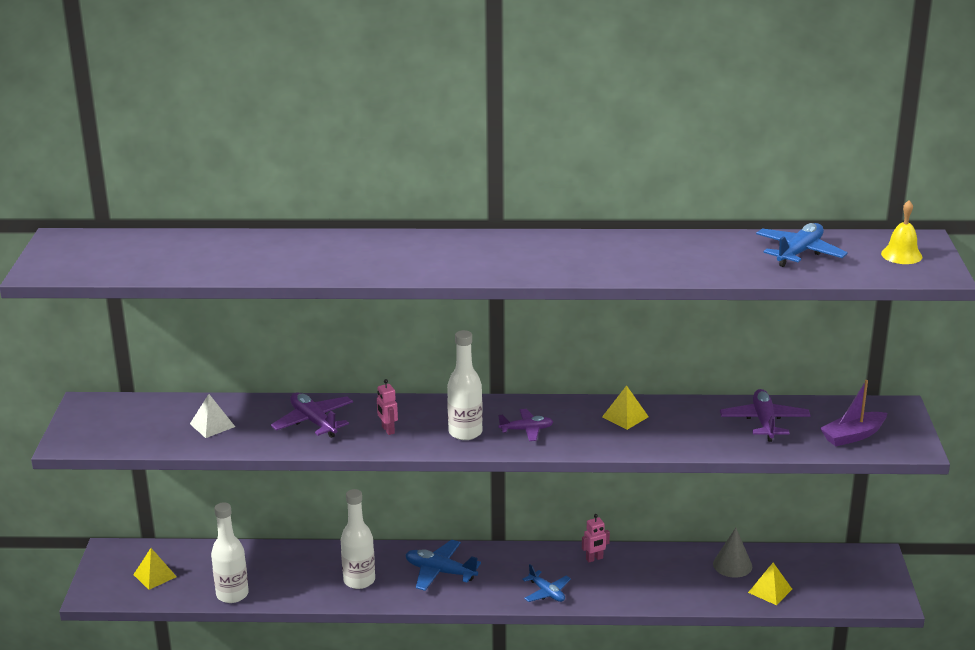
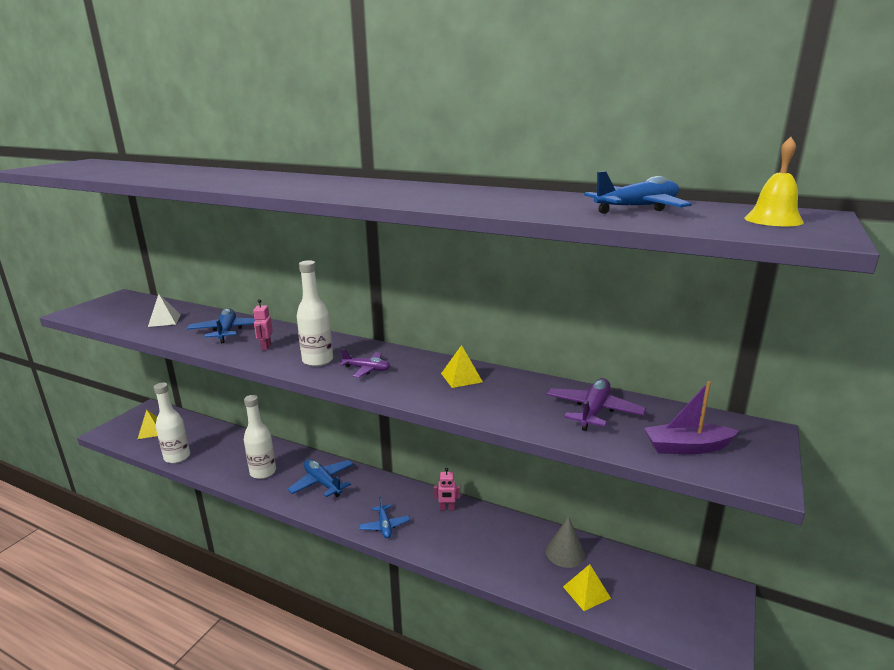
camera: 25 degrees right, 5 degrees down
(313, 422) = (226, 331): purple plane -> blue plane

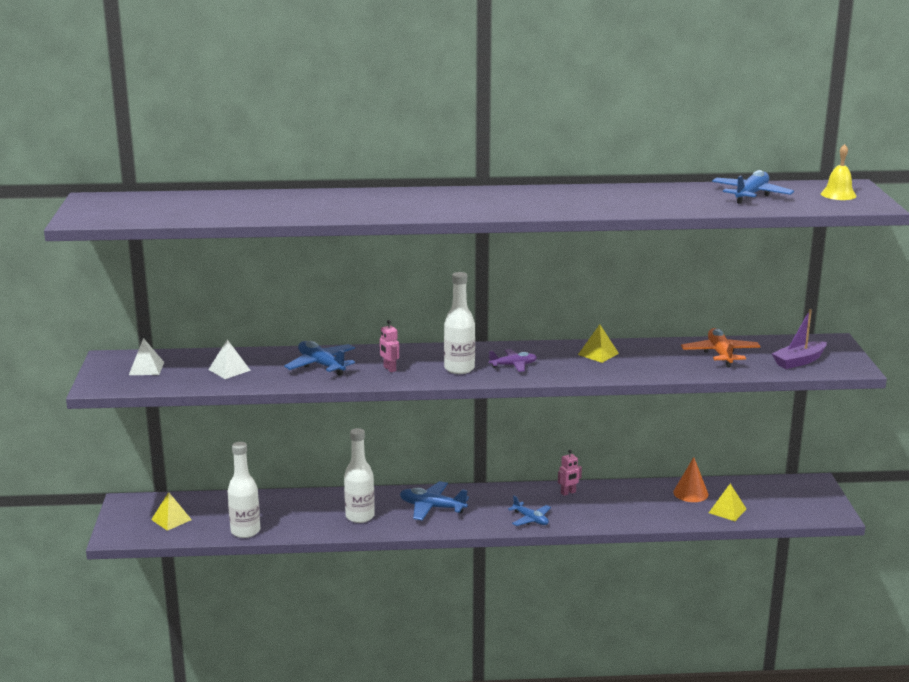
camera: 30 degrees left, 0 degrees up
(123, 307) = (146, 368): none -> white pyramid
(565, 553) = (690, 493): grey cone -> orange cone
(593, 411) = (720, 354): purple plane -> orange plane

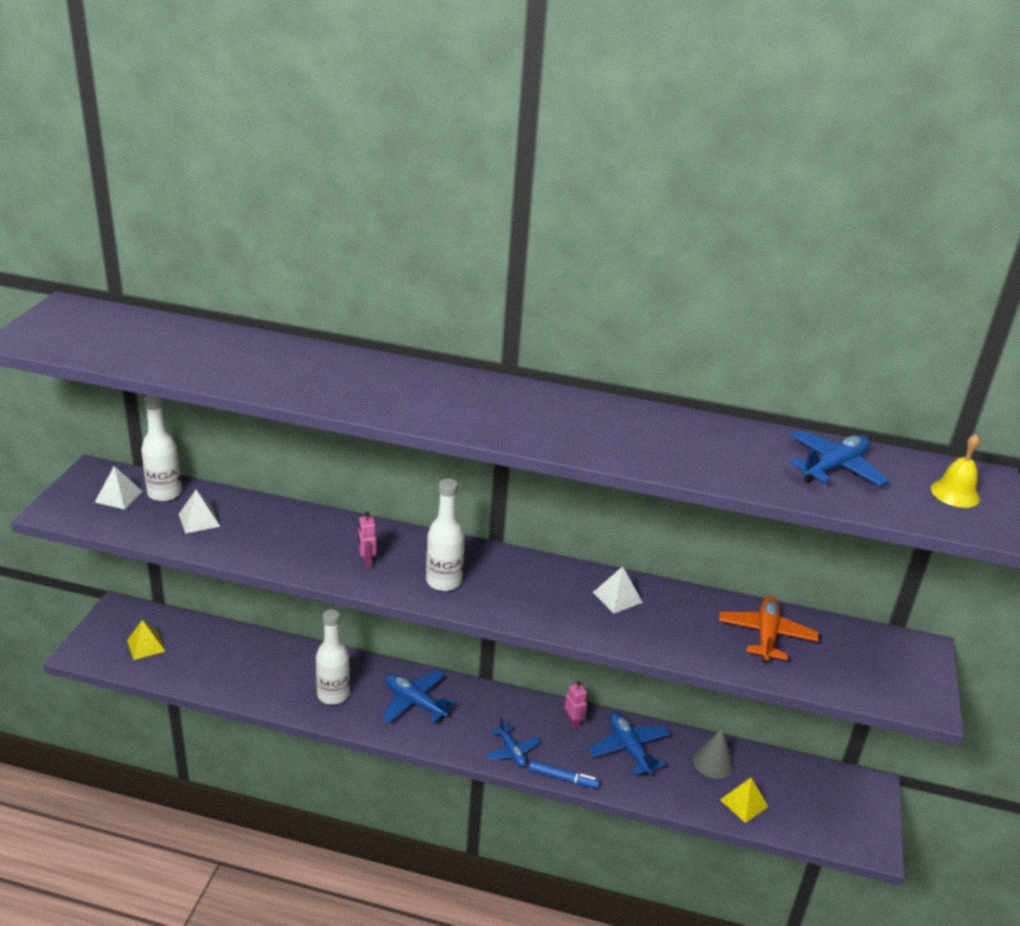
camera: 15 degrees right, 10 degrees up
(245, 531) = (207, 683): white bottle -> white bottle (164, 493)
(321, 365) = (298, 537): blue plane -> blue plane (629, 749)
(513, 365) = (508, 591): purple plane -> none
(568, 493) = (573, 722): pink robot -> pink robot turned 105 degrees counterclockwise
(582, 526) = (563, 778): none -> blue marker
(598, 354) = (617, 597): yellow pyramid -> white pyramid
(690, 493) = (713, 762): orange cone -> grey cone
(799, 361) = (860, 674): purple boat -> none

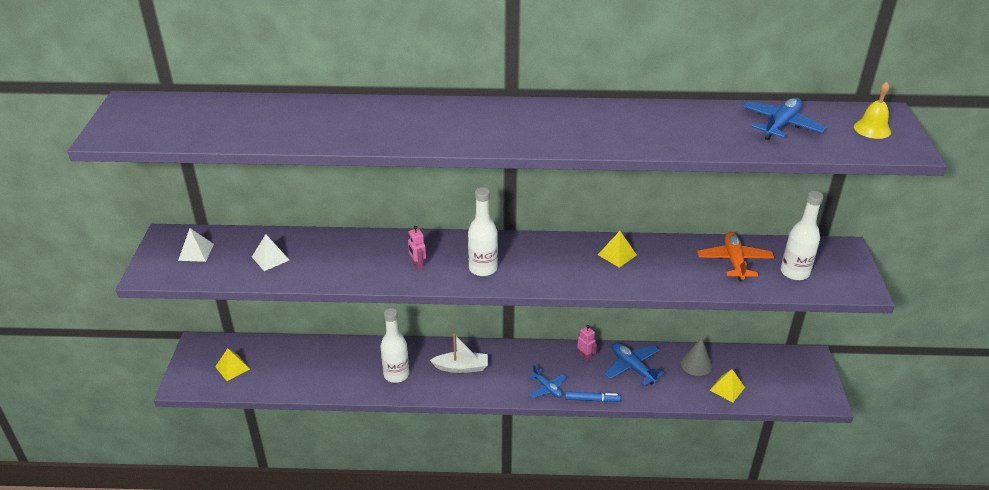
camera: 10 degrees left, 5 degrees up
(164, 493) = (233, 242): white bottle -> white bottle (794, 272)
(415, 703) = (461, 367): blue plane -> white boat
(617, 597) = (617, 255): white pyramid -> yellow pyramid

